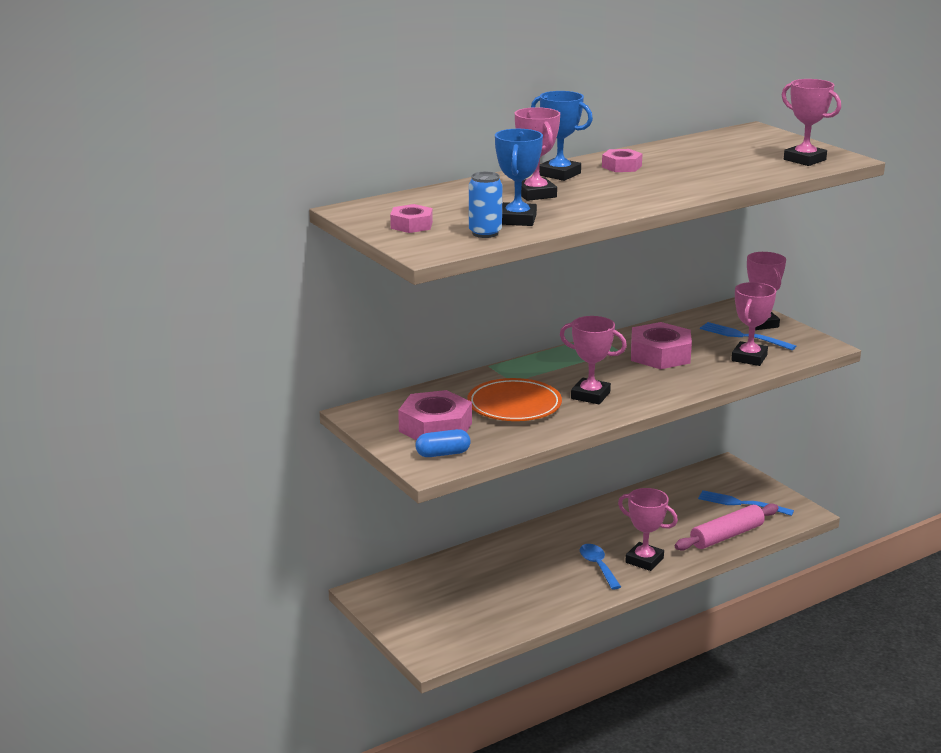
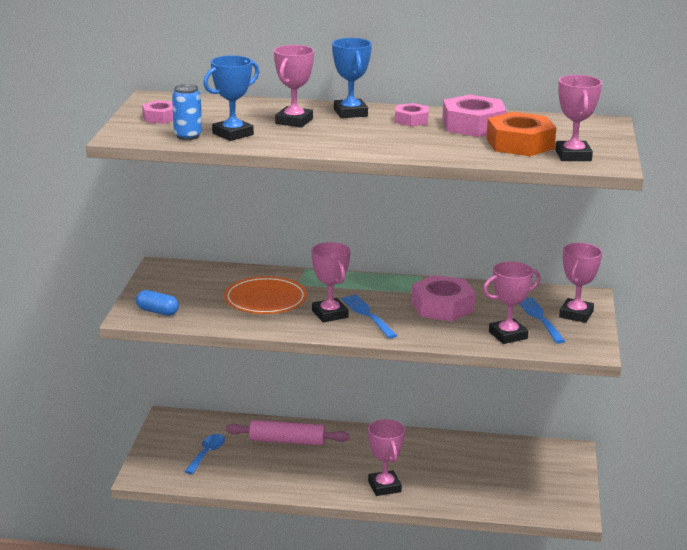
camera: 40 degrees right, 0 degrees up
(435, 427) = (187, 294): pink nut -> pink nut (473, 125)
(598, 566) = (344, 474): blue spoon -> blue spoon (207, 454)
(726, 536) = (478, 500): pink rolling pin -> pink rolling pin (287, 441)
(741, 503) = (533, 483): blue fork -> blue fork (368, 315)
(747, 162) = (520, 144): none -> orange nut

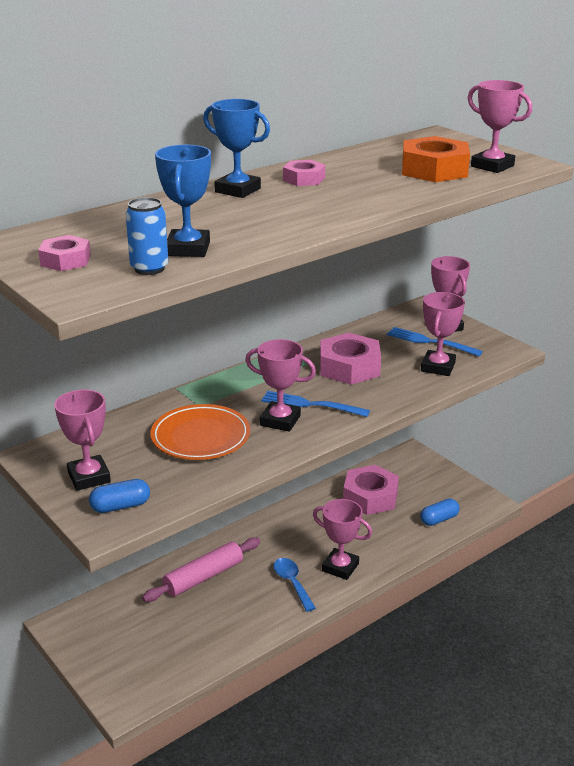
camera: 45 degrees left, 5 degrees up
(207, 454) = (152, 636): blue spoon -> blue spoon (292, 583)
(294, 121) = (210, 215): pink trophy -> pink trophy (89, 477)
(473, 125) = (361, 167): pink nut -> pink nut (370, 497)
(512, 501) = (439, 519): none -> blue capsule

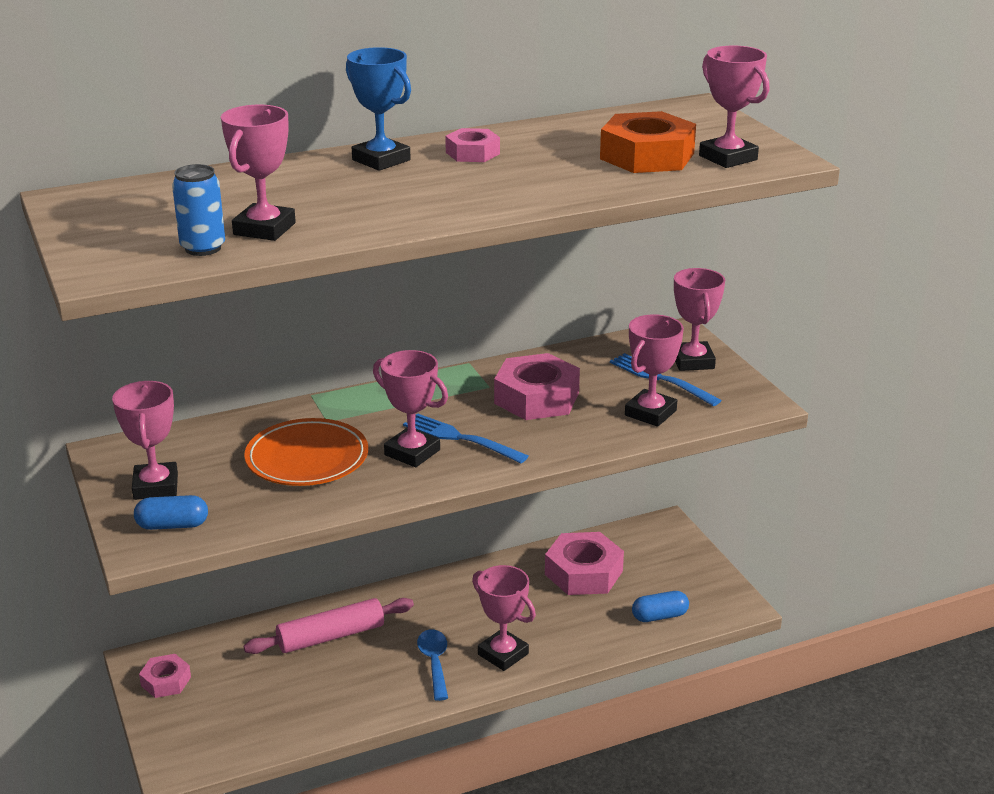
camera: 15 degrees right, 0 degrees up
(65, 260) = (120, 228): pink nut -> pink nut (166, 681)
(188, 249) = (264, 229): blue trophy -> pink trophy

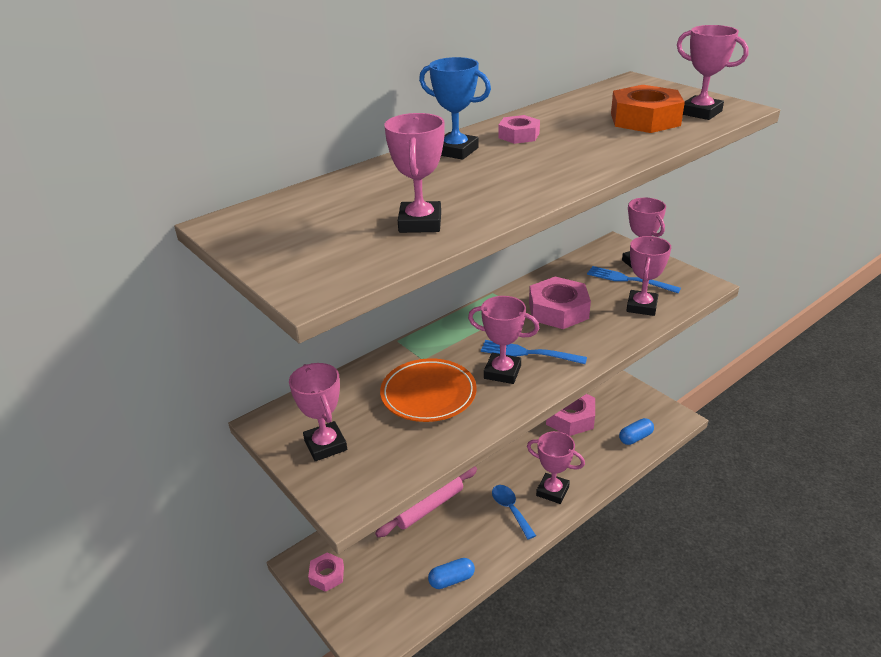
camera: 15 degrees left, 5 degrees up
(172, 525) = (360, 478): blue capsule -> blue capsule (451, 579)
(203, 248) = (384, 249): blue can -> none

